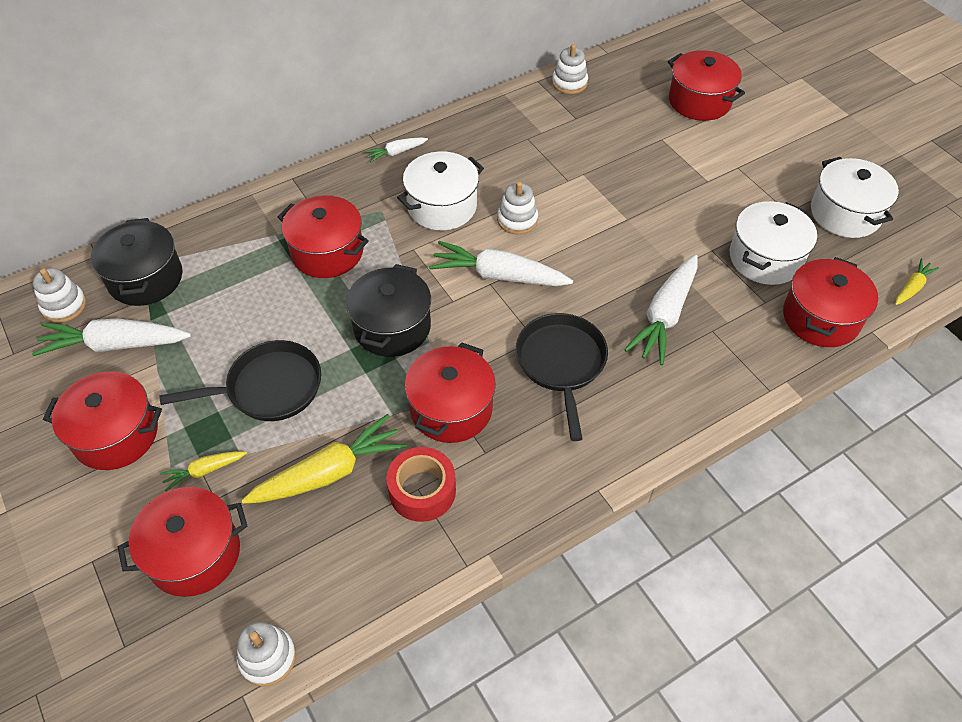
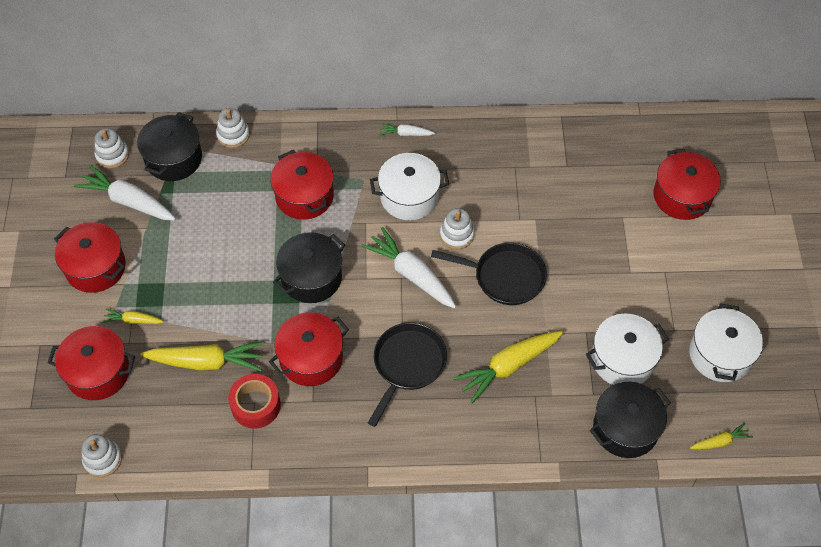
camera: 30 degrees right, 5 degrees up
(268, 388) = (204, 282): black pan -> black pan (504, 276)
(569, 83) = (586, 130): white stacking toy -> white stacking toy (233, 135)
(664, 316) = (508, 366): white carrot -> yellow carrot
(820, 318) = (625, 428): red pot -> black pot

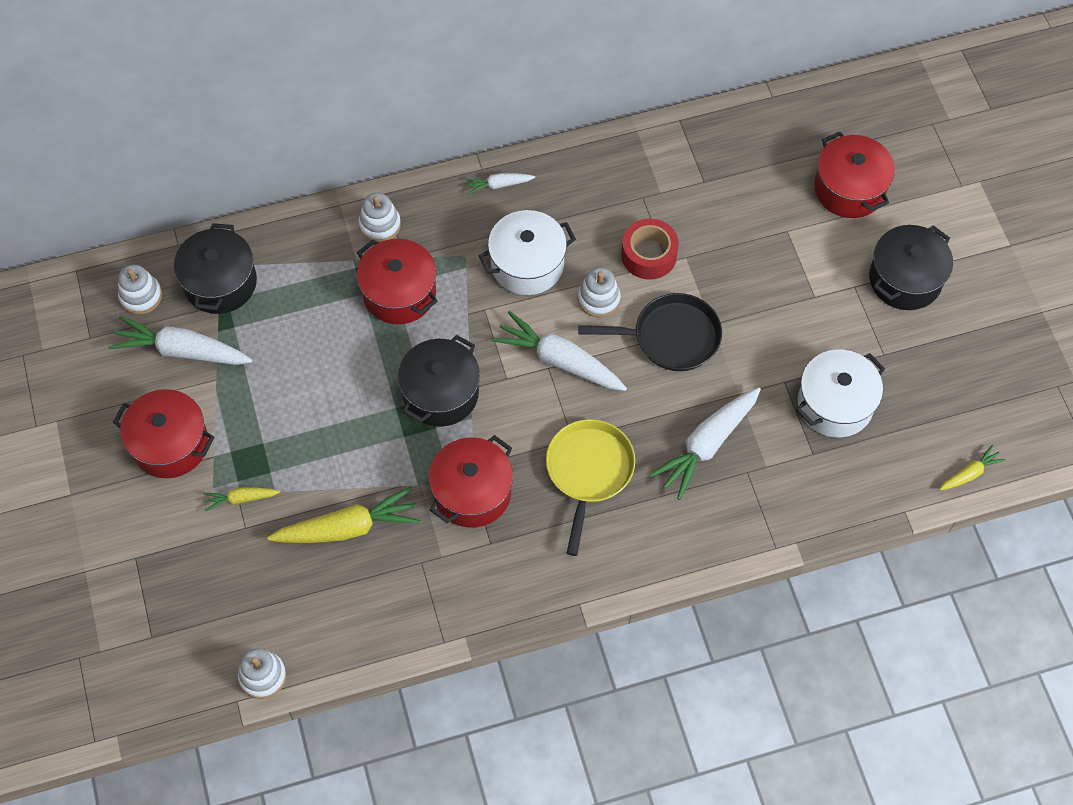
camera: 15 degrees left, 5 degrees up
(98, 372) = (219, 573): red pot -> none
(233, 135) = (285, 235): white stacking toy -> white stacking toy (380, 225)
(256, 405) = (424, 565): red tape -> red tape (649, 255)
(407, 365) = (588, 472): black pan -> yellow pan
(508, 366) = (707, 445): yellow carrot -> white carrot
(625, 428) = (860, 484): black pot -> black pot (905, 279)
(720, 354) = (943, 371): white pot -> none

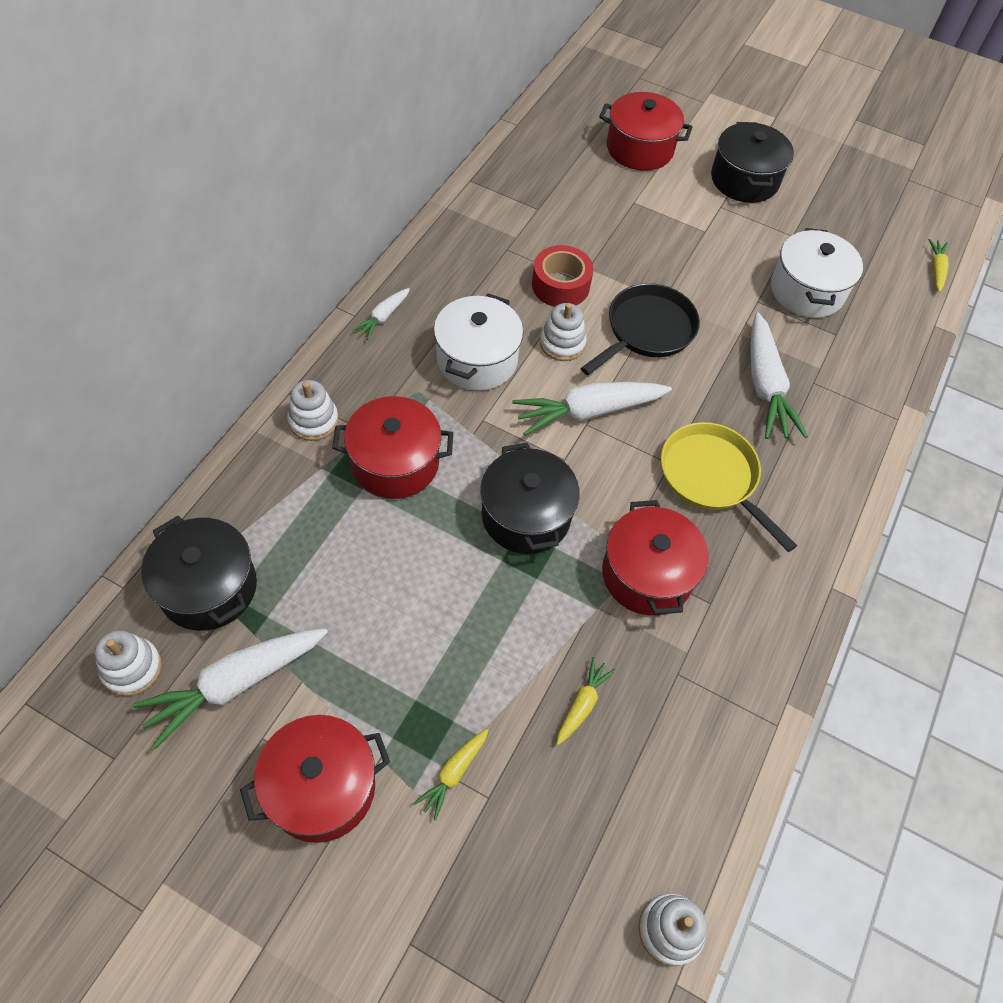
camera: 50 degrees left, 5 degrees down
(348, 528) = (582, 704): yellow carrot -> yellow carrot, size x0.51

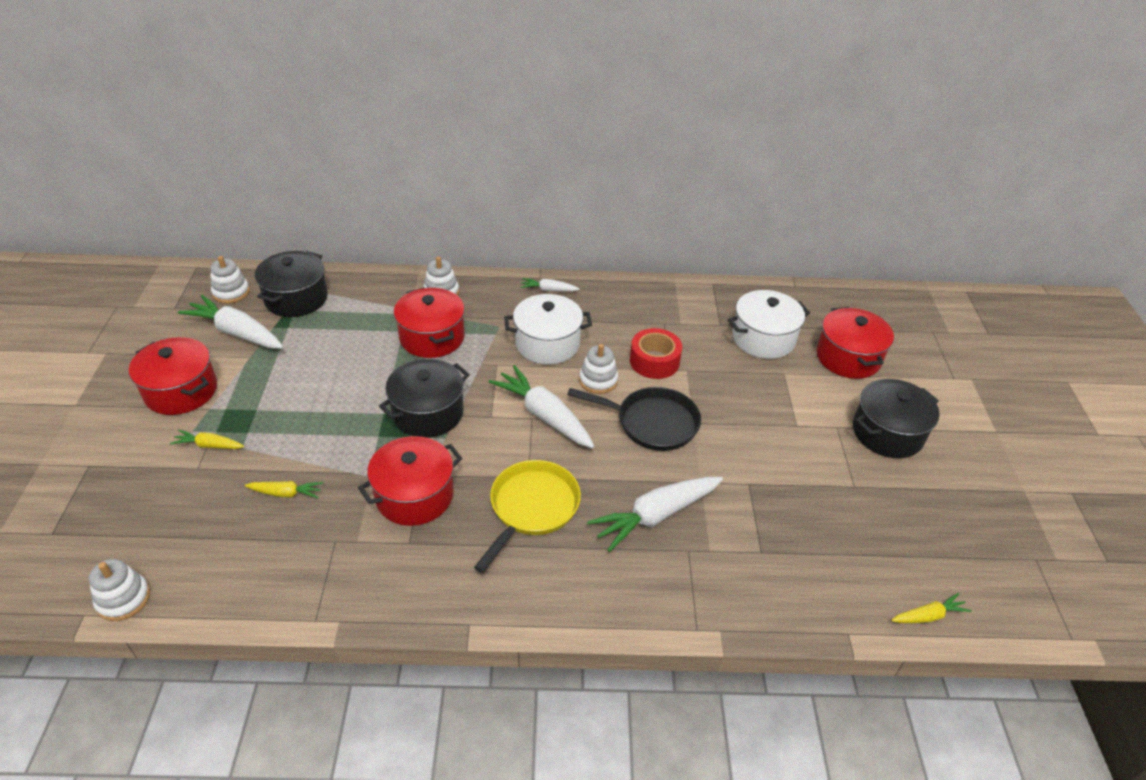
camera: 65 degrees right, 15 degrees down
(806, 290) = (795, 515): white pot -> white pot (763, 339)

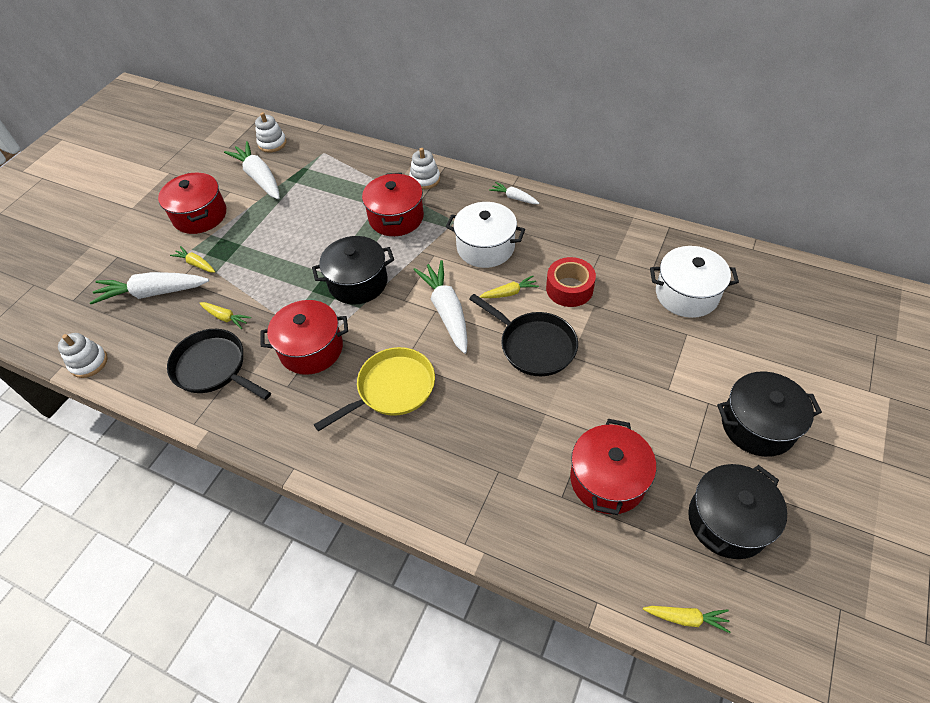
camera: 30 degrees right, 10 degrees up
(296, 298) = (314, 159): black pot -> black pot (728, 521)
(304, 552) = (214, 368): none -> black pan
(598, 380) = (509, 293): white stacking toy -> yellow carrot
(655, 516) = (488, 431): white carrot -> white carrot (153, 293)
(848, 357) = (763, 337): red pot -> red pot (607, 479)

